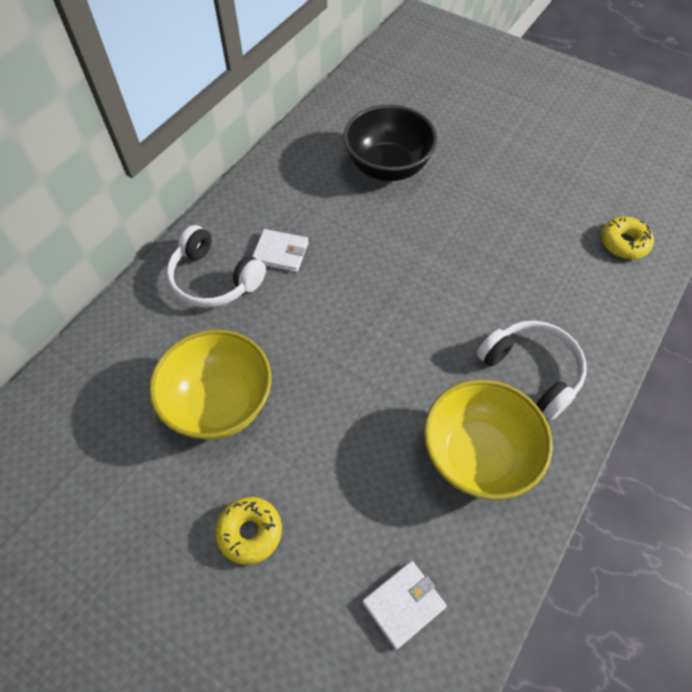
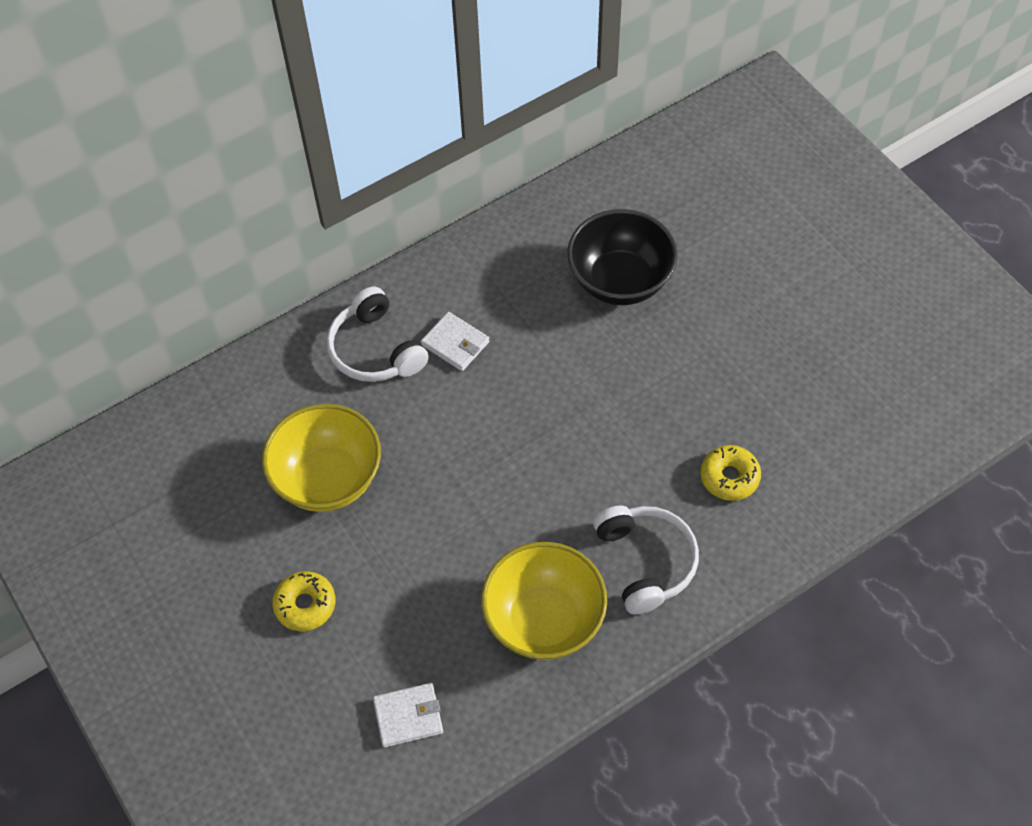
camera: 25 degrees right, 0 degrees up
(623, 243) = (835, 463): yellow donut -> yellow donut (729, 477)

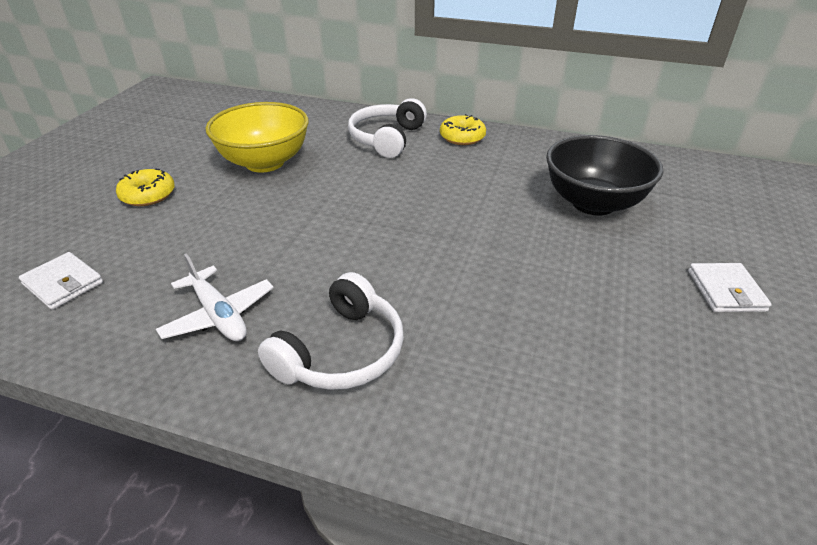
camera: 50 degrees right, 20 degrees down
(455, 343) = (433, 162): white wallet -> white wallet (726, 291)
(544, 620) = (218, 315): yellow bowl -> white plane
(729, 477) = (502, 364): yellow donut -> yellow donut (462, 137)

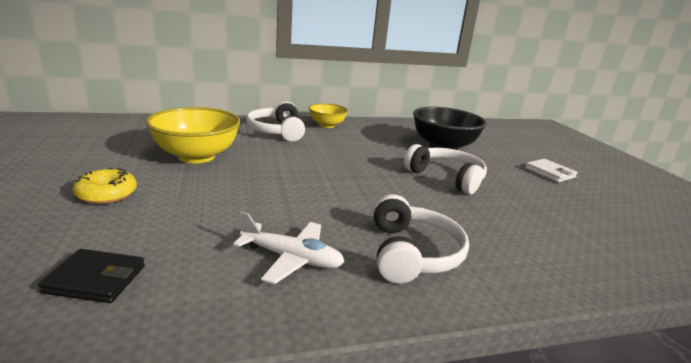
camera: 35 degrees left, 15 degrees down
(63, 283) = (95, 279): white wallet -> black wallet
(462, 137) = (327, 125): yellow donut -> yellow bowl
(526, 257) = (446, 177): none -> white headphones

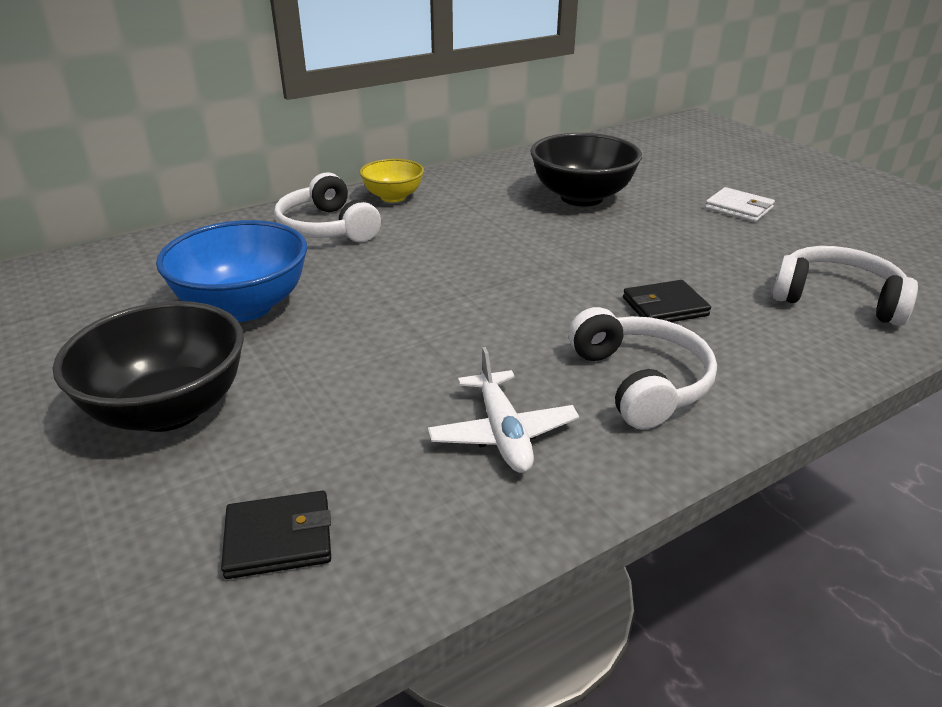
camera: 15 degrees left, 10 degrees up
(107, 194) = (169, 409): yellow donut -> black bowl
(196, 156) = (244, 307): yellow bowl -> blue bowl
(291, 258) = (502, 433): white plane -> white plane turned 75 degrees clockwise
(446, 177) = (615, 251): white headphones -> white headphones (837, 299)
(460, 214) = (665, 307): none -> black wallet

